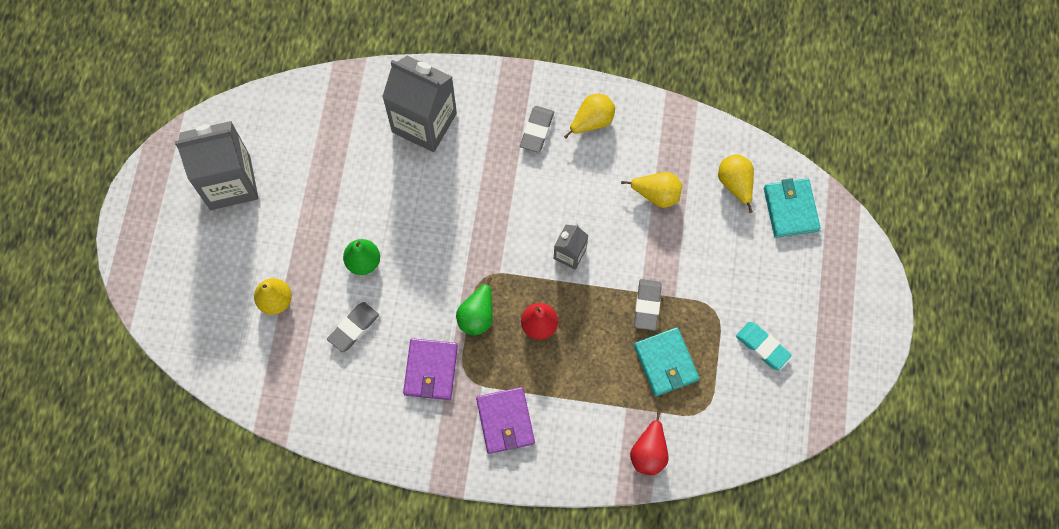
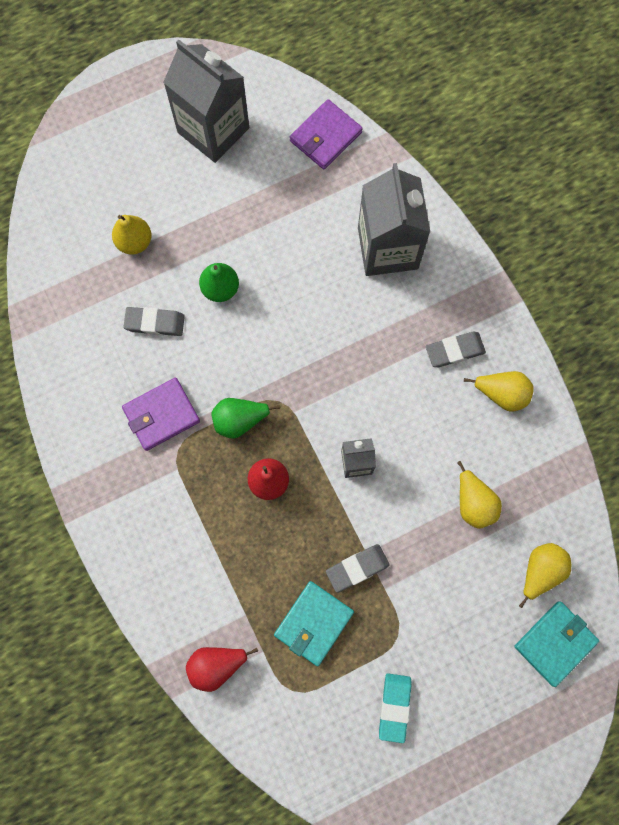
camera: 55 degrees right, 5 degrees up
(505, 421) = (159, 513): purple wallet -> purple wallet (325, 137)

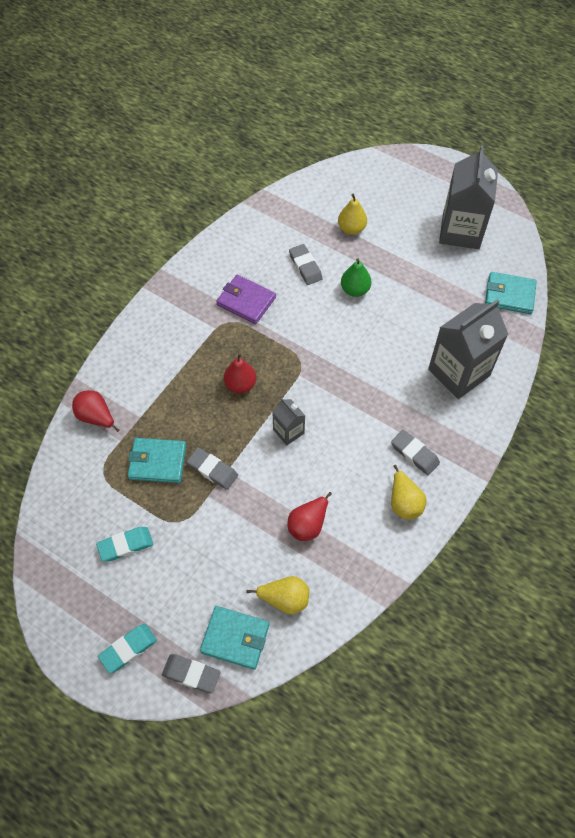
camera: 60 degrees right, 15 degrees down
(240, 420) = (272, 346): green pear -> none
(325, 137) = (509, 295): purple wallet -> turquoise wallet
(473, 503) = (308, 524): yellow pear -> red pear
(511, 759) = (128, 649): none -> turquoise eraser
(569, 706) = (191, 674): none -> grey eraser

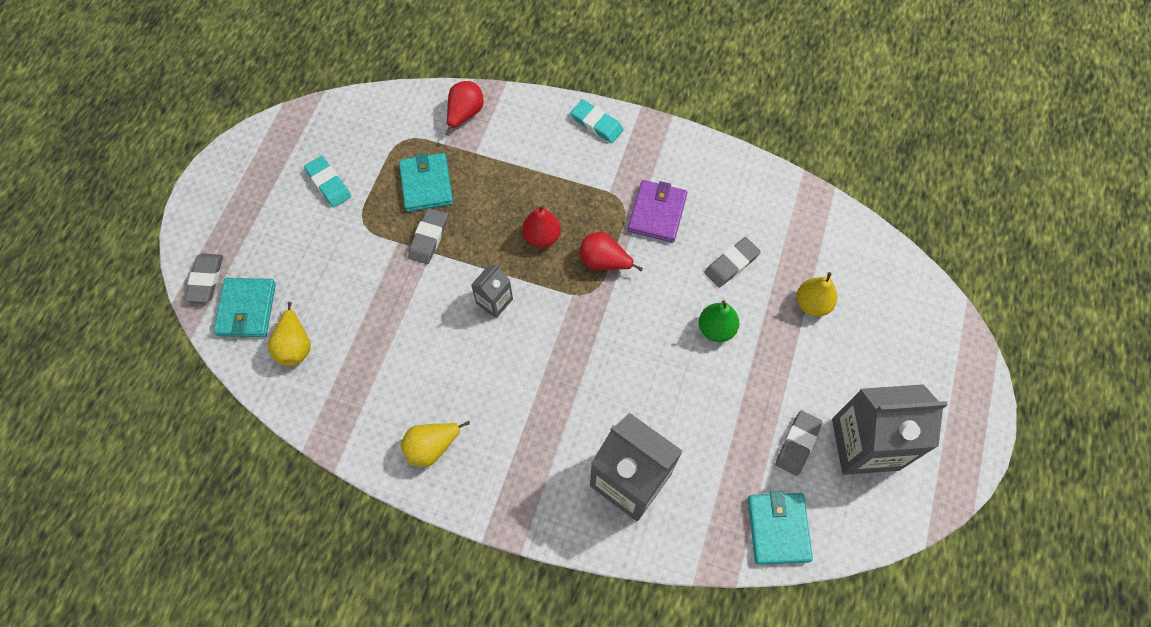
camera: 75 degrees right, 5 degrees up
(128, 649) = (224, 218): turquoise eraser -> turquoise eraser (596, 124)
(308, 524) = (384, 349): red pear -> red pear (604, 262)
(414, 454) = (498, 447): grey eraser -> grey eraser (797, 444)

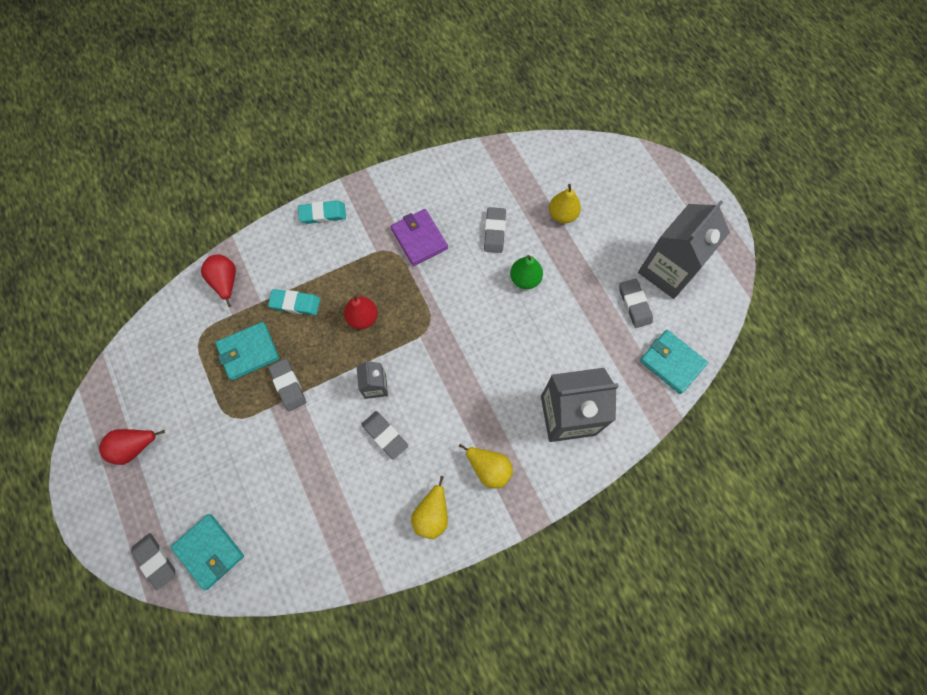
camera: 45 degrees left, 5 degrees up
(295, 346) = (271, 541): yellow pear -> yellow pear (489, 468)
(328, 184) = (176, 413): turquoise eraser -> turquoise eraser (295, 303)
(426, 184) = (248, 352): turquoise wallet -> turquoise wallet turned 60 degrees counterclockwise
(461, 348) = (385, 435): none -> grey eraser
(604, 262) = (418, 298): red pear -> red pear (135, 447)

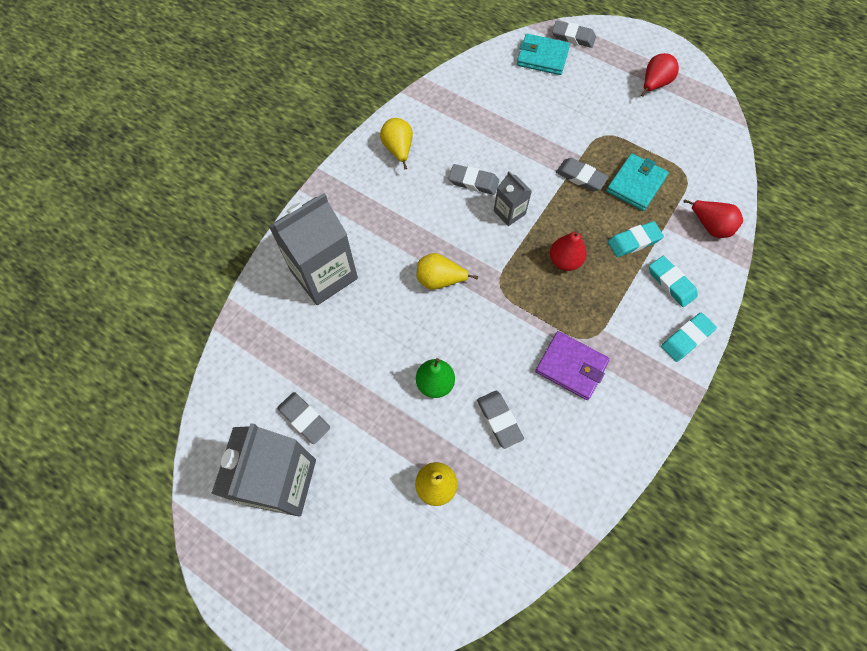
camera: 150 degrees right, 5 degrees down
(297, 256) = (671, 283): none -> turquoise eraser
(489, 468) = (372, 201): yellow pear -> yellow pear (440, 280)
(671, 362) = (240, 376): turquoise wallet -> none

